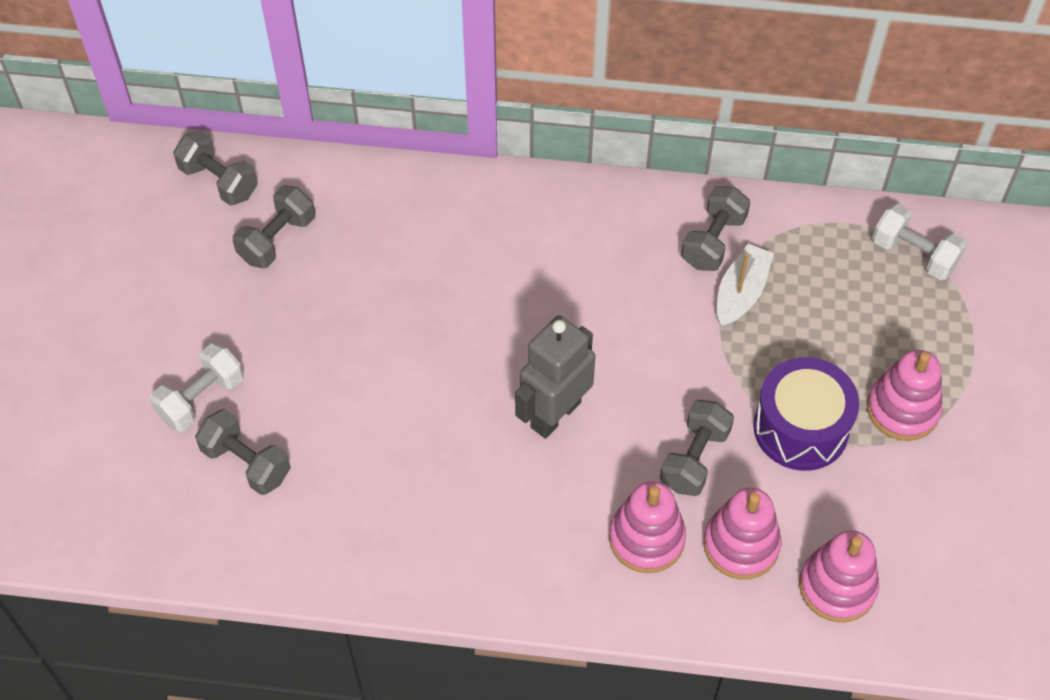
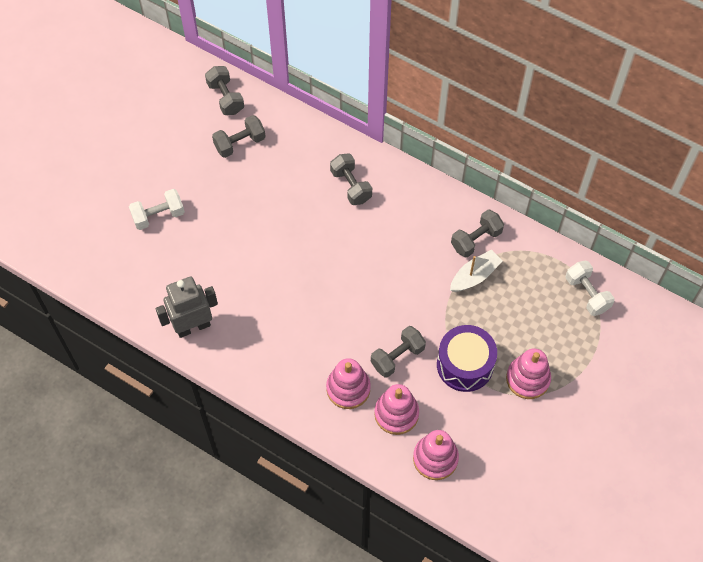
camera: 25 degrees right, 5 degrees up
(246, 463) = (164, 260): grey dumbbell -> grey dumbbell (351, 186)
(555, 414) = (336, 301): grey robot -> grey robot (193, 326)

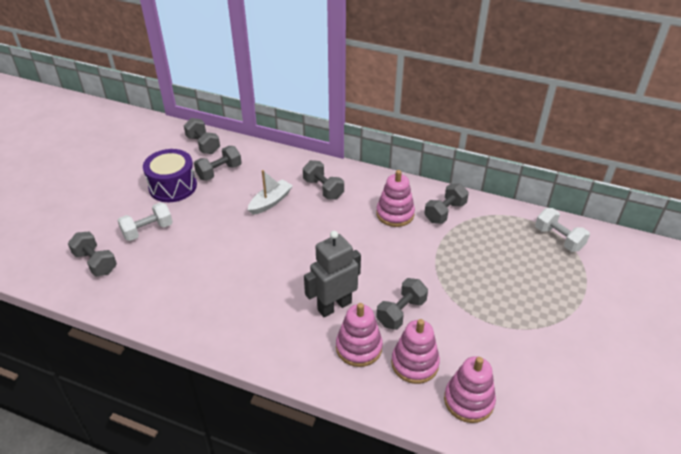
camera: 10 degrees left, 20 degrees down
(105, 249) = (95, 263): none -> grey dumbbell
(193, 326) = (188, 315): grey robot -> grey robot (334, 306)
(465, 365) = (469, 310): purple drum -> purple drum (173, 186)
(474, 276) = (453, 238): white boat -> white boat (270, 202)
(527, 379) = (534, 313): pink stacking toy -> pink stacking toy (395, 214)

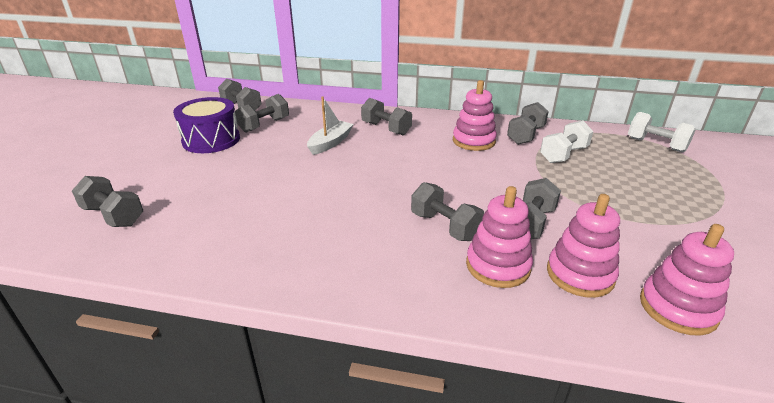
camera: 10 degrees left, 10 degrees down
(148, 230) = (184, 179): white dumbbell -> white dumbbell (563, 155)
(334, 306) = (445, 226): grey robot -> grey dumbbell

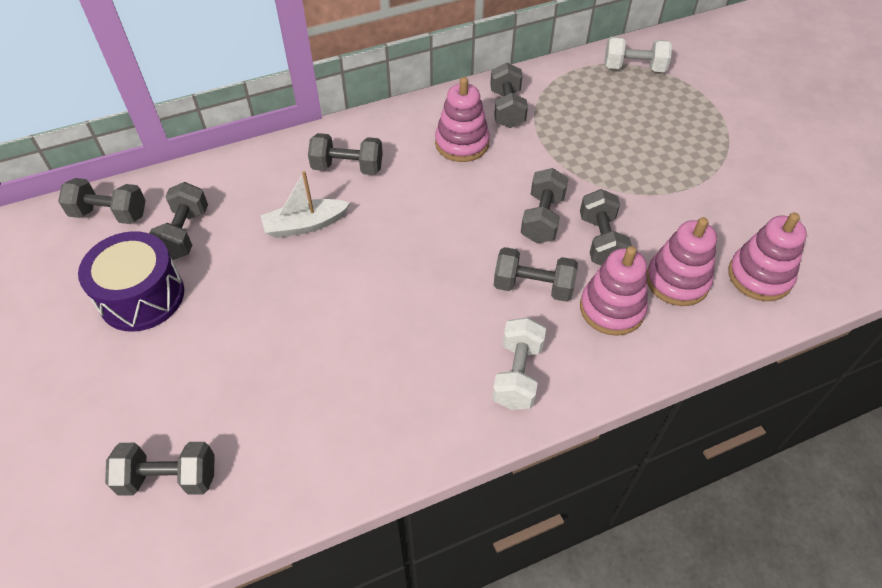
camera: 35 degrees left, 20 degrees up
(330, 143) = (305, 225): white boat -> white boat turned 105 degrees counterclockwise
(493, 194) = (542, 218): none -> grey dumbbell
(563, 155) = (563, 124): white dumbbell -> white dumbbell (517, 374)

